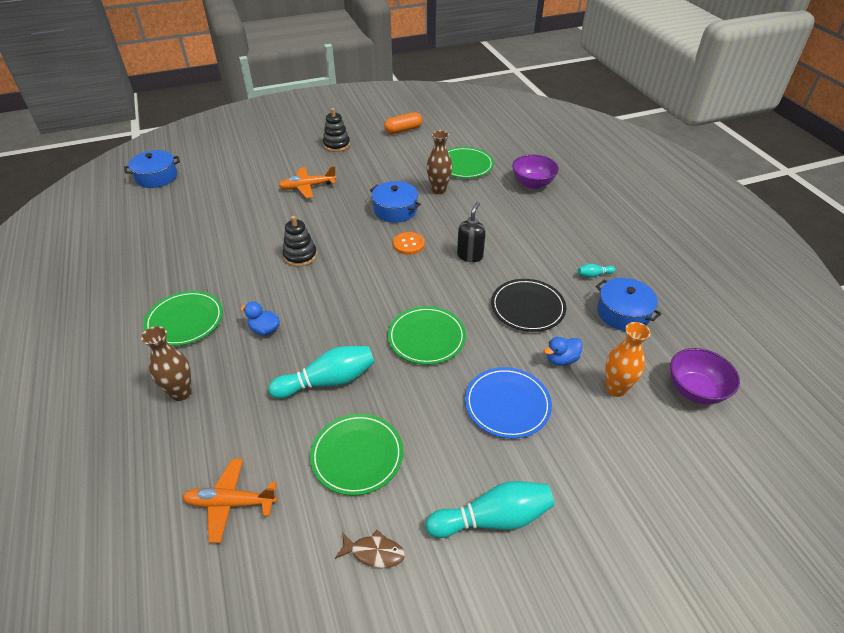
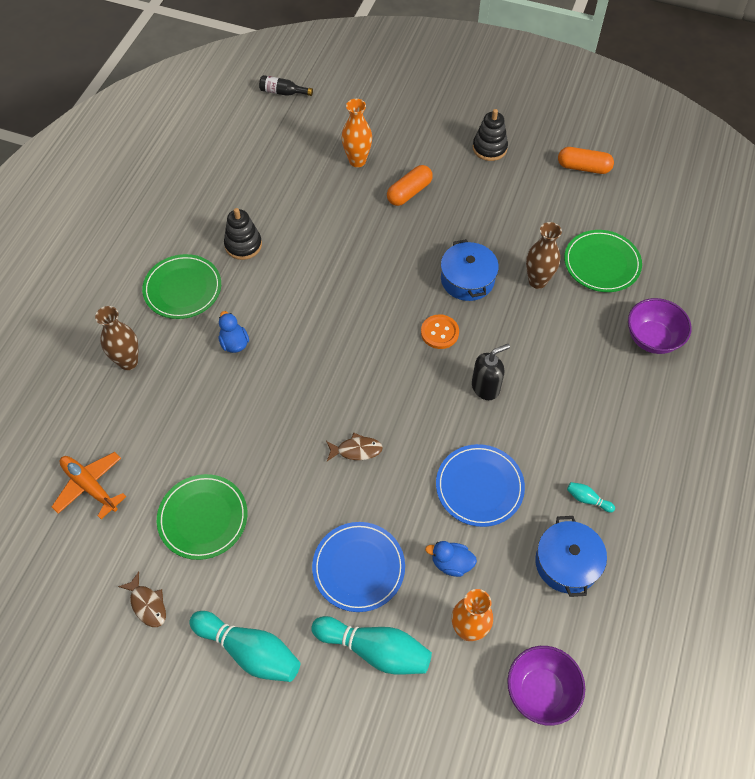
camera: 40 degrees right, 15 degrees up
(156, 177) = (283, 92): blue pot -> black bottle
(252, 187) = (357, 161): none -> orange vase
(300, 256) = (329, 279): black stacking toy -> black stacking toy (243, 245)
(307, 187) = (409, 192): orange plane -> orange capsule
(328, 381) = (239, 433): turquoise bowling pin -> turquoise bowling pin (375, 650)
(426, 337) = (356, 450): green plate -> brown fish
(527, 307) = (479, 487): black plate -> blue plate

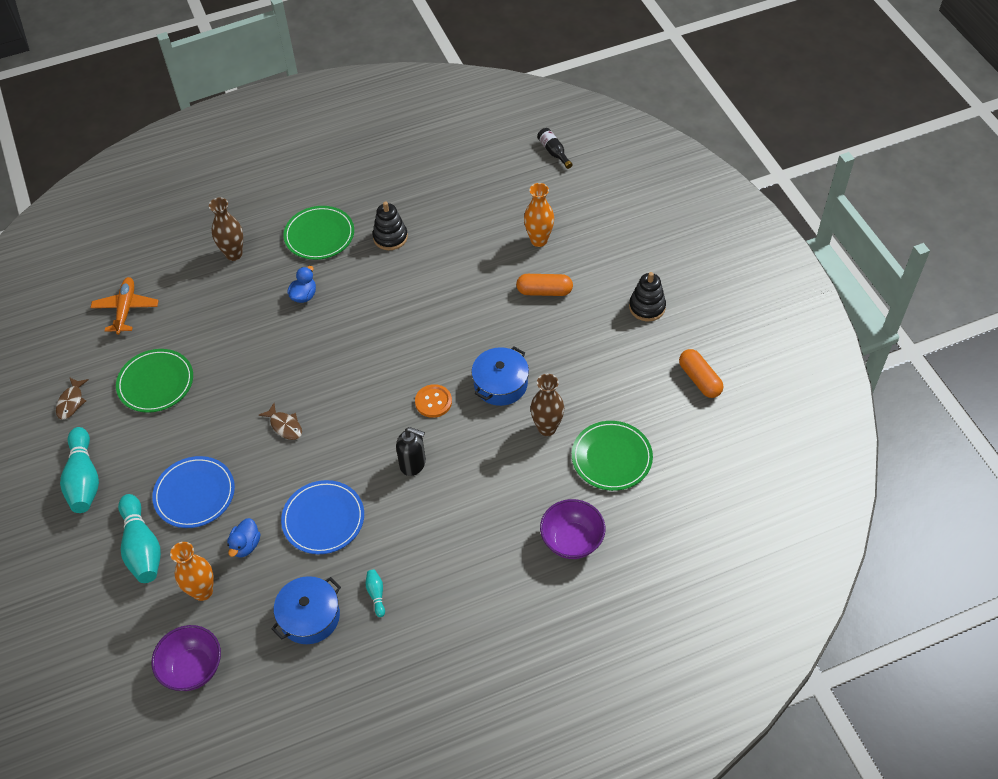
camera: 50 degrees right, 5 degrees down
(451, 563) = (245, 545): blue duck -> blue duck turned 135 degrees counterclockwise

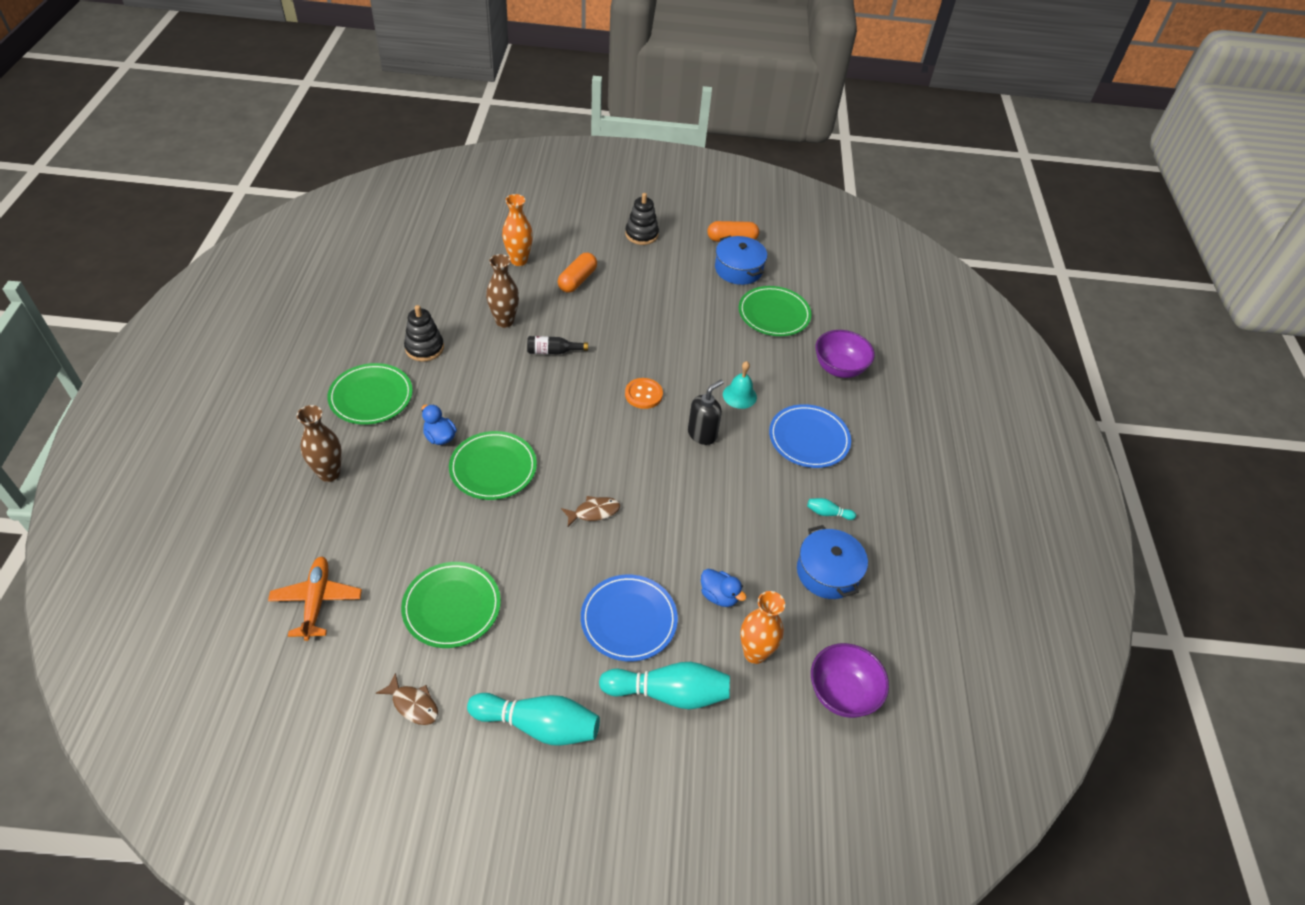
camera: 70 degrees left, 5 degrees down
(126, 309) = (317, 601): orange plane -> orange plane turned 60 degrees clockwise
(292, 342) = (493, 468): none -> green plate
(323, 519) = (724, 522): blue plate -> blue plate (809, 439)
(479, 473) = (739, 395): none -> turquoise bell
(500, 384) = (655, 345): blue pot -> blue pot (738, 269)
(547, 428) = (721, 337): brown vase -> brown vase (504, 321)
(554, 152) = (428, 212): black bottle -> black bottle (553, 351)

